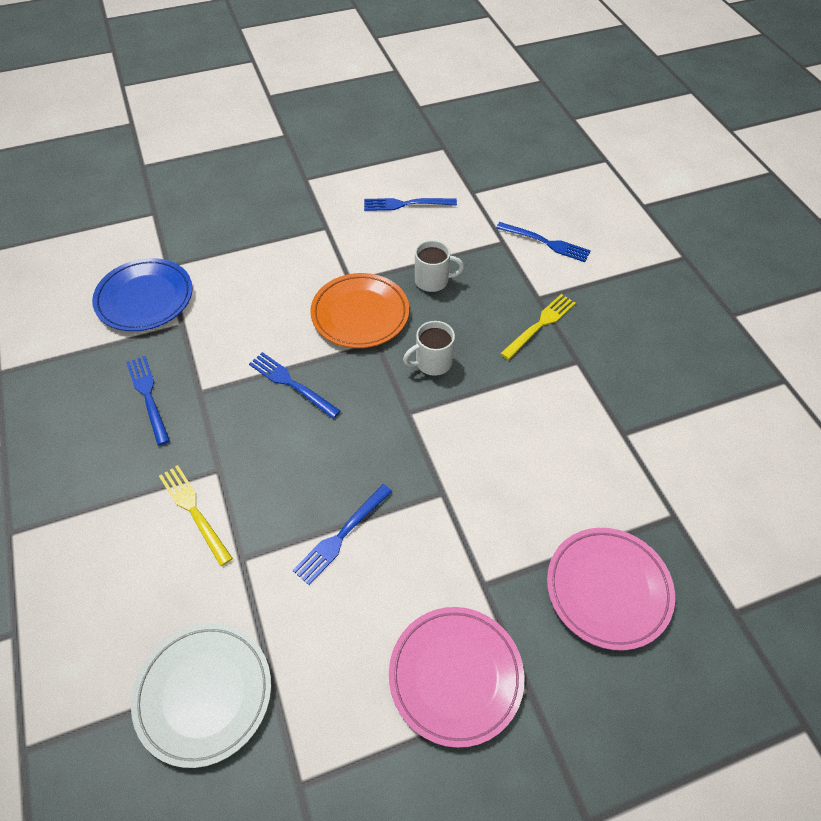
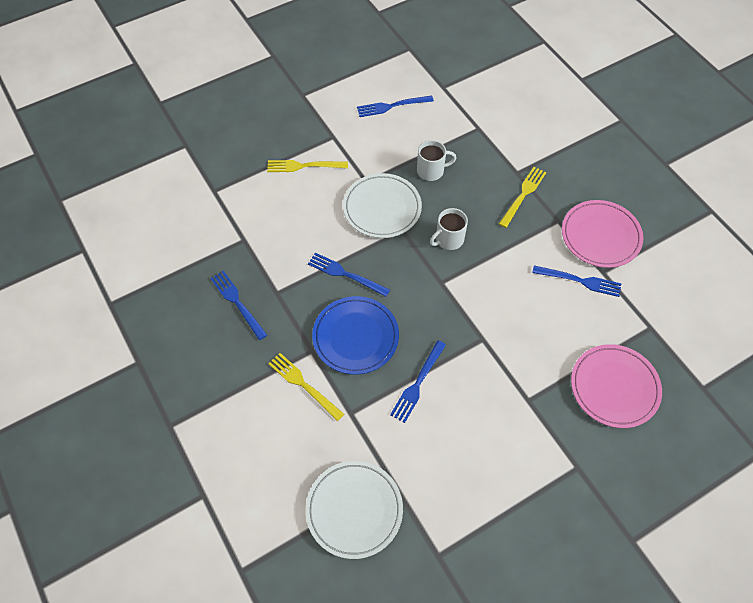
camera: 10 degrees left, 5 degrees up
(145, 298) = (205, 222): blue plate -> blue plate (355, 337)
(281, 254) = (303, 166): none -> yellow fork
(360, 314) = (382, 208): orange plate -> white plate
(455, 676) = (524, 465): pink plate -> pink plate (600, 236)
(546, 243) = (512, 124): blue fork -> blue fork (580, 281)

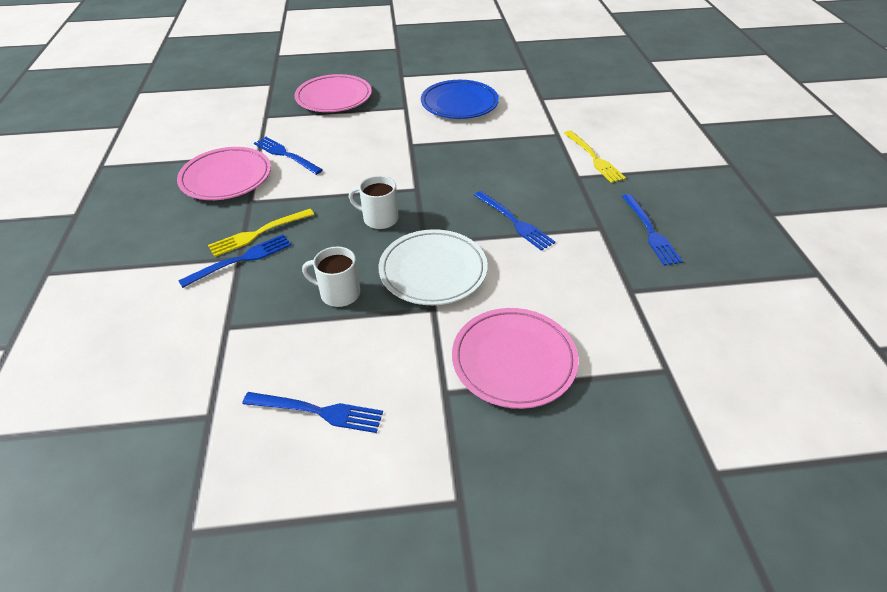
camera: 155 degrees left, 15 degrees down
(303, 166) = (514, 360): yellow fork -> pink plate
(354, 510) = (577, 94): white plate -> none
(355, 337) = (529, 174): blue plate -> blue plate (459, 104)
(417, 384) = (489, 135): blue fork -> blue fork (241, 259)
(448, 239) = (379, 219): white mug -> white mug turned 150 degrees counterclockwise

